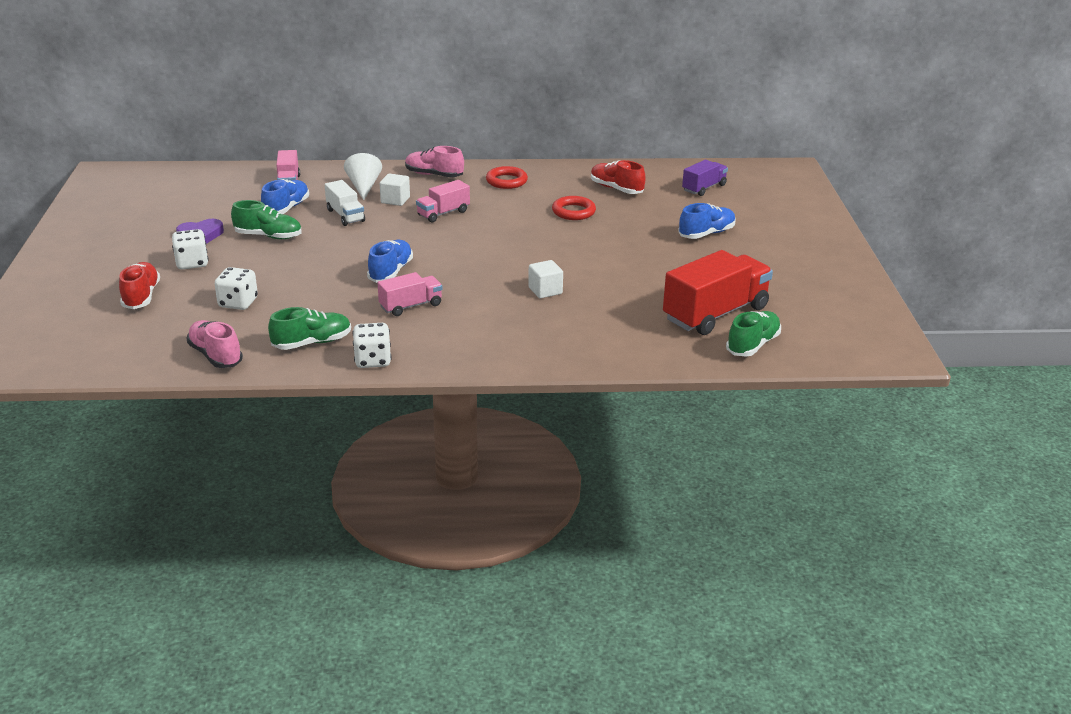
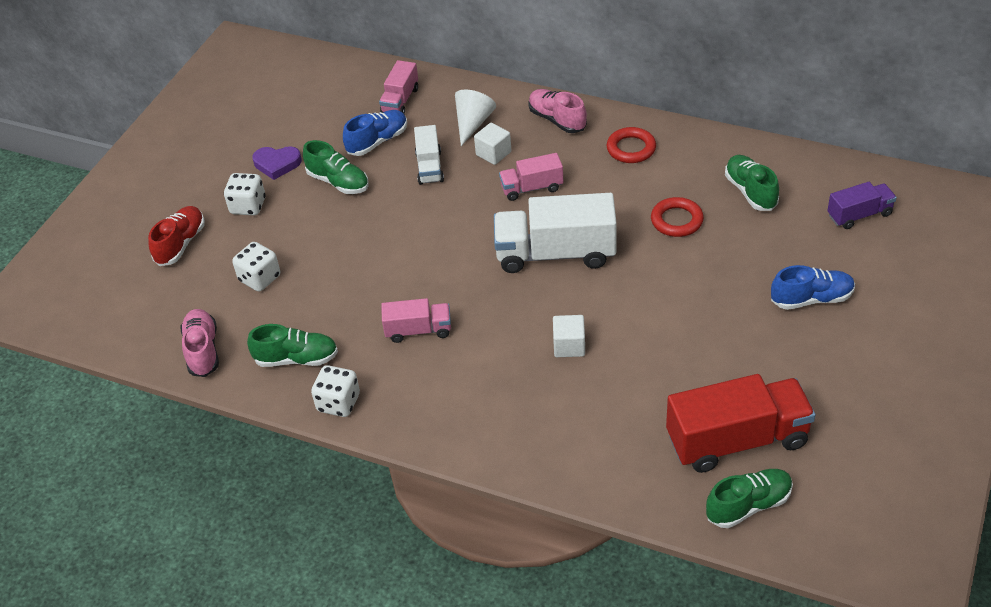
camera: 30 degrees right, 15 degrees up
(390, 272) = (427, 271): blue shoe -> none
(492, 244) = (555, 254): none -> white truck
(616, 189) = (750, 191): red shoe -> green shoe

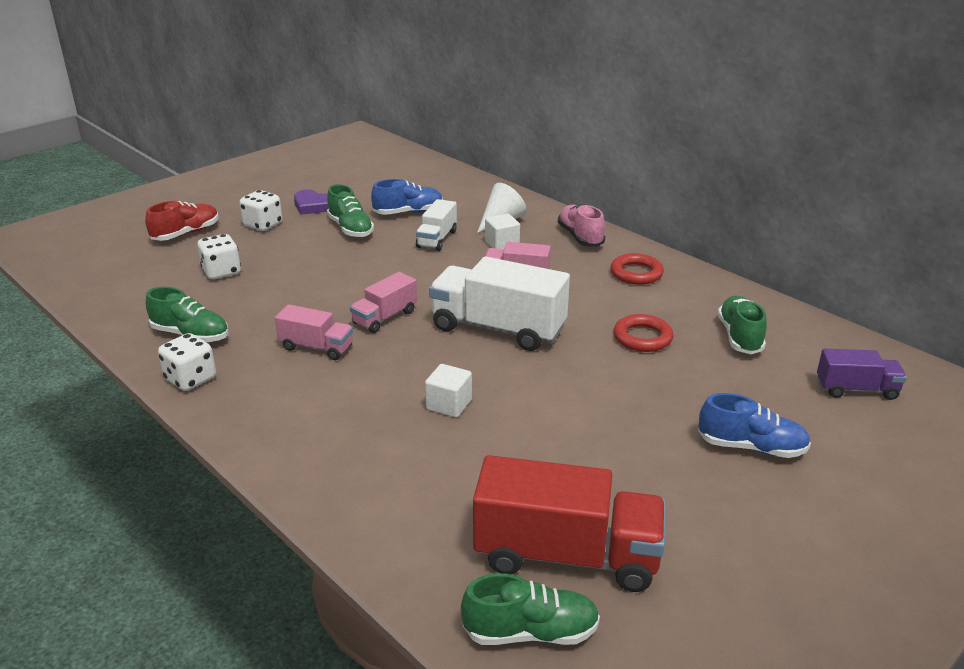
camera: 20 degrees right, 15 degrees down
(203, 350) = (123, 305): pink shoe -> none
(400, 100) = (452, 193): pink truck -> pink truck (385, 317)

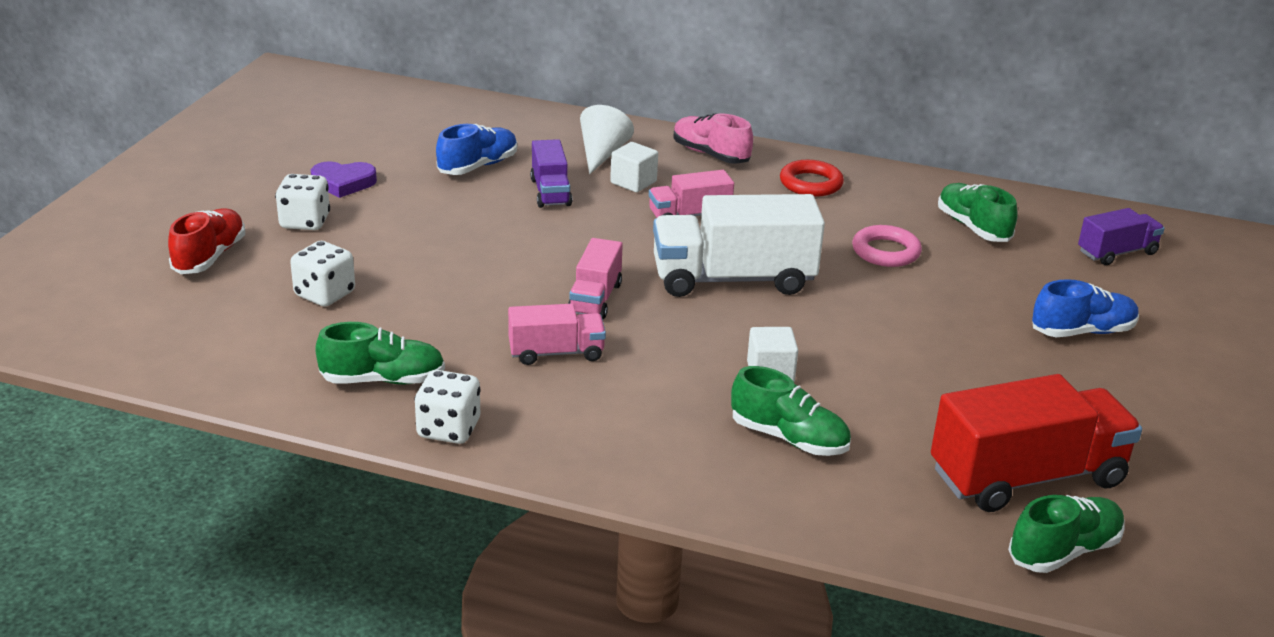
camera: 30 degrees left, 0 degrees up
(350, 229) = (428, 202): green shoe -> green shoe (789, 438)
(437, 239) = (550, 192): white truck -> purple truck
(642, 338) = (886, 251): red ring -> pink ring

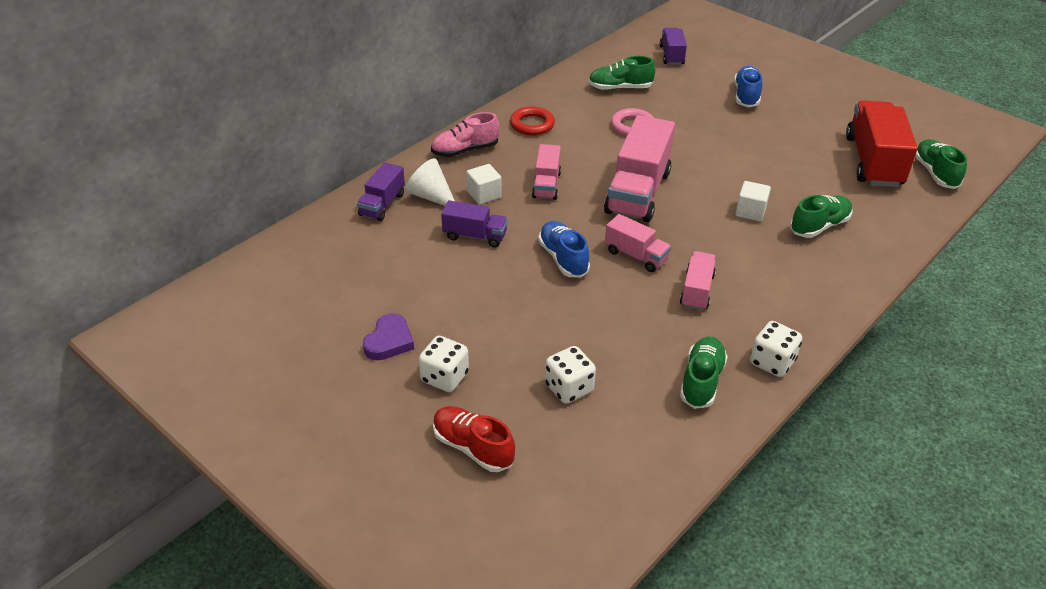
camera: 65 degrees left, 10 degrees up
(478, 166) = (410, 261): blue shoe -> blue shoe (563, 258)
(563, 132) = (382, 205): none -> purple truck
(733, 279) = (638, 192): white truck -> pink truck

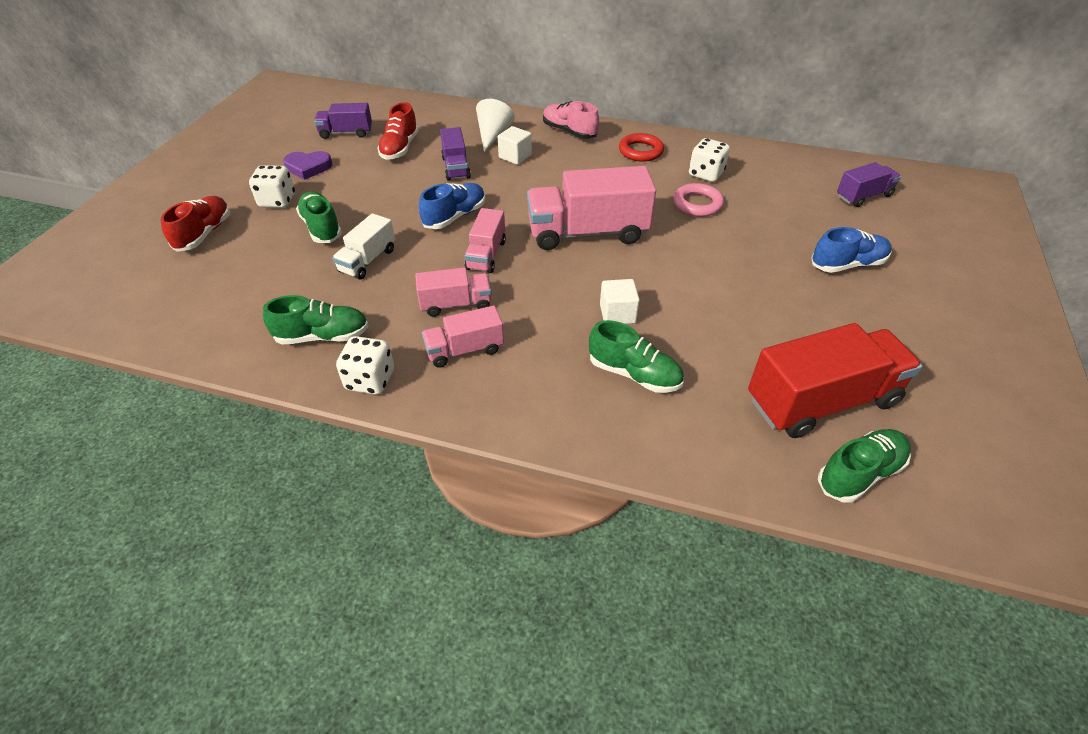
camera: 65 degrees right, 5 degrees up
(382, 205) = (466, 119): purple truck -> purple truck (346, 133)
(404, 264) = (400, 148): none -> red shoe
(546, 185) = (555, 181): pink truck -> pink truck (465, 350)
(569, 388) = (285, 262): white dice -> white dice (706, 174)
(601, 330) = (368, 260): none -> white truck
(620, 88) = (758, 180): green shoe -> green shoe (321, 228)

